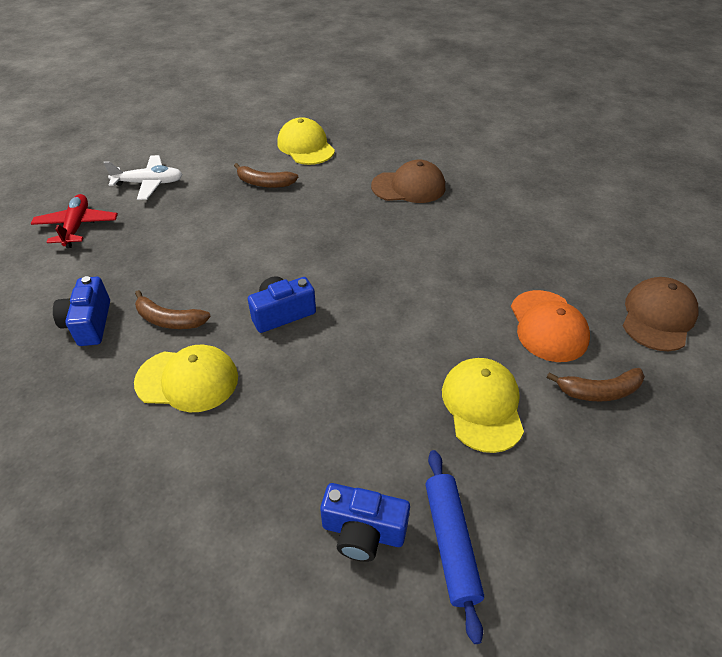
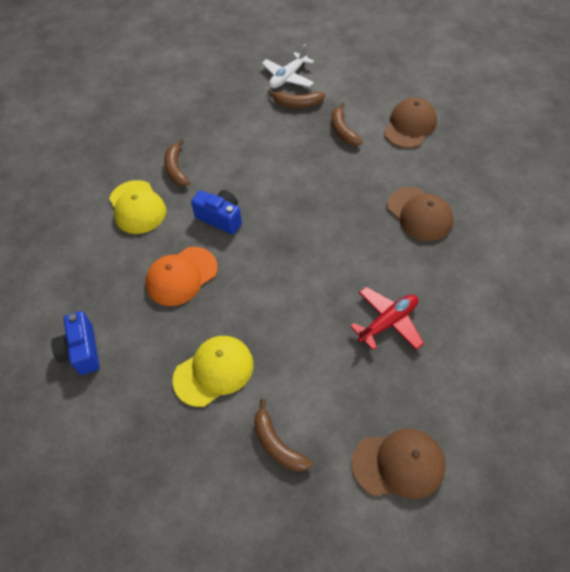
camera: 60 degrees right, 10 degrees up
(77, 226) = (220, 76): red plane -> red plane (388, 322)
(89, 323) = (149, 138): blue camera -> none
(149, 183) = (288, 77): white plane -> white plane turned 75 degrees clockwise
(193, 194) = (297, 104): none -> brown banana
(305, 146) = (410, 126): yellow cap -> brown cap
(451, 543) = (97, 400): blue rolling pin -> none
(548, 326) = (324, 382): orange cap -> orange cap (181, 276)

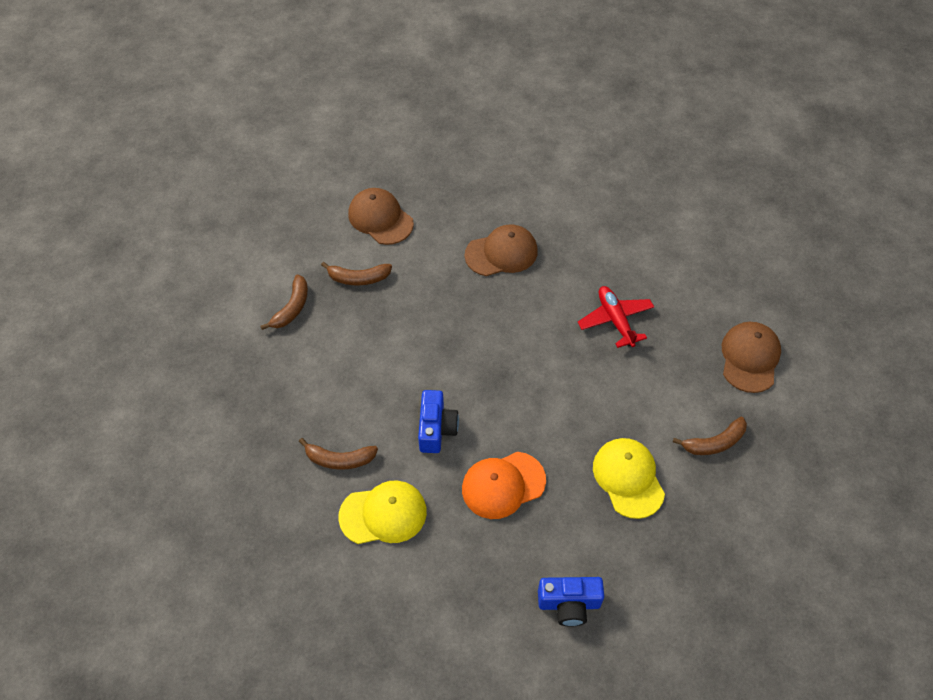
camera: 75 degrees left, 0 degrees up
(181, 276) = (503, 485): orange cap -> orange cap turned 90 degrees clockwise
(220, 218) = (436, 429): blue camera -> blue camera turned 135 degrees clockwise
(288, 77) = (240, 304): white plane -> none

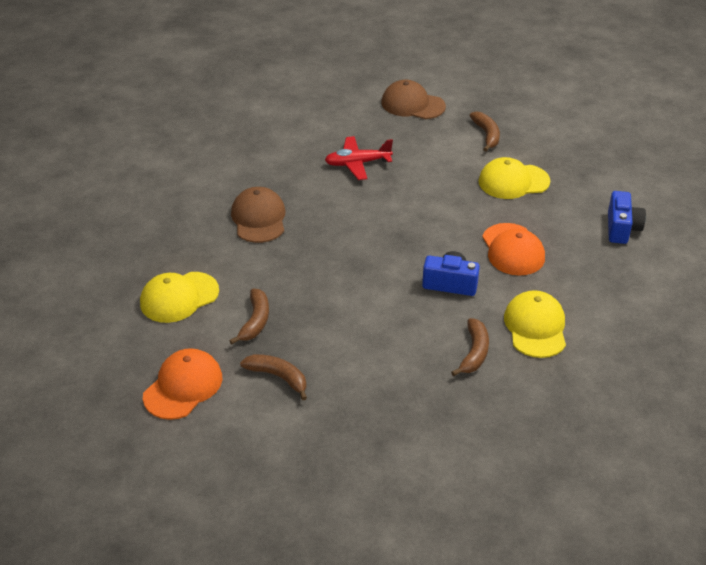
camera: 80 degrees left, 15 degrees down
(275, 245) = (183, 387): none -> orange cap
(380, 218) = (179, 297): brown cap -> yellow cap

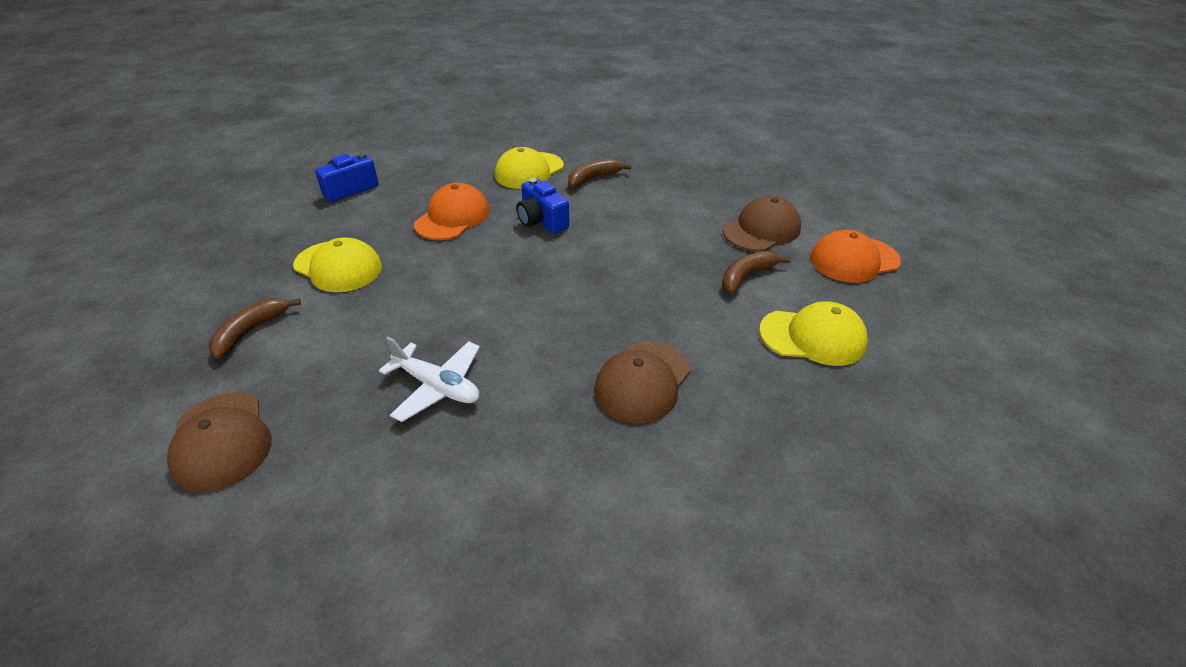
camera: 140 degrees left, 0 degrees up
(278, 377) = (761, 229): brown banana -> brown cap
(357, 163) = (437, 386): red plane -> white plane

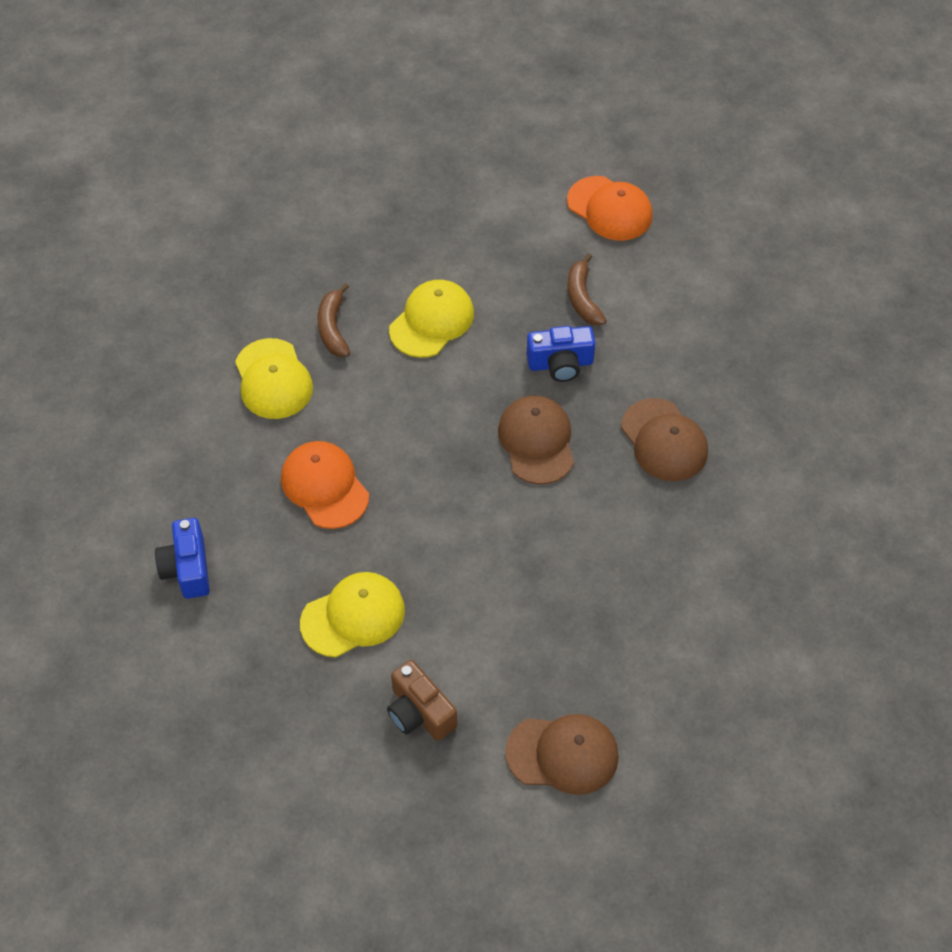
camera: 60 degrees left, 15 degrees up
(251, 331) = (419, 712): brown banana -> brown camera
(437, 386) = (587, 583): white plane -> none
(541, 221) = (387, 411): blue camera -> blue camera (560, 364)
(761, 229) = (523, 244): brown cap -> brown cap (537, 441)
(812, 337) = (682, 302): yellow cap -> yellow cap (432, 321)
(854, 260) = (609, 209): orange cap -> orange cap turned 60 degrees counterclockwise

